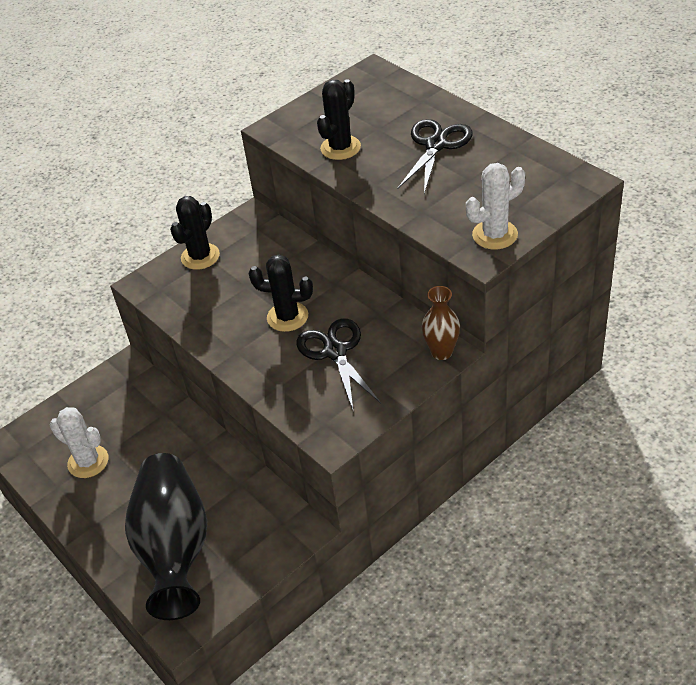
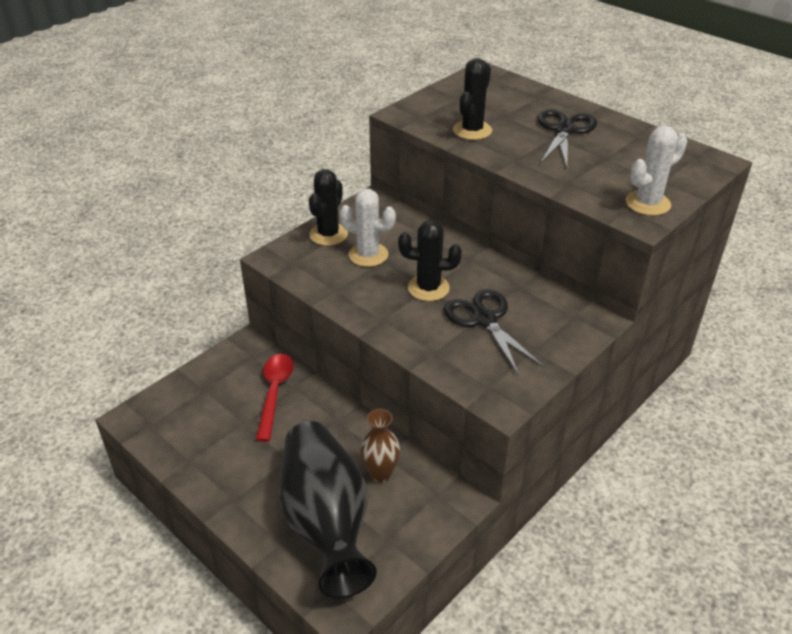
camera: 10 degrees left, 5 degrees down
(88, 461) = (220, 435): white cactus -> white cactus (368, 255)
(145, 418) = (275, 392): none -> red spoon
(441, 352) = (591, 320): brown vase -> brown vase (380, 474)

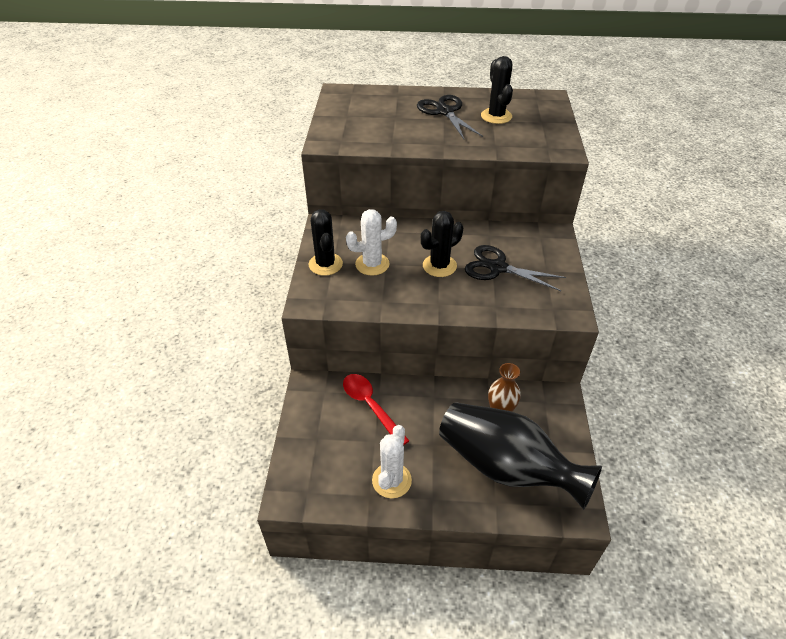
camera: 40 degrees left, 5 degrees up
(472, 130) = (389, 135): black cactus -> black cactus (496, 116)
(647, 203) = (552, 139): white cactus -> white cactus (391, 480)

